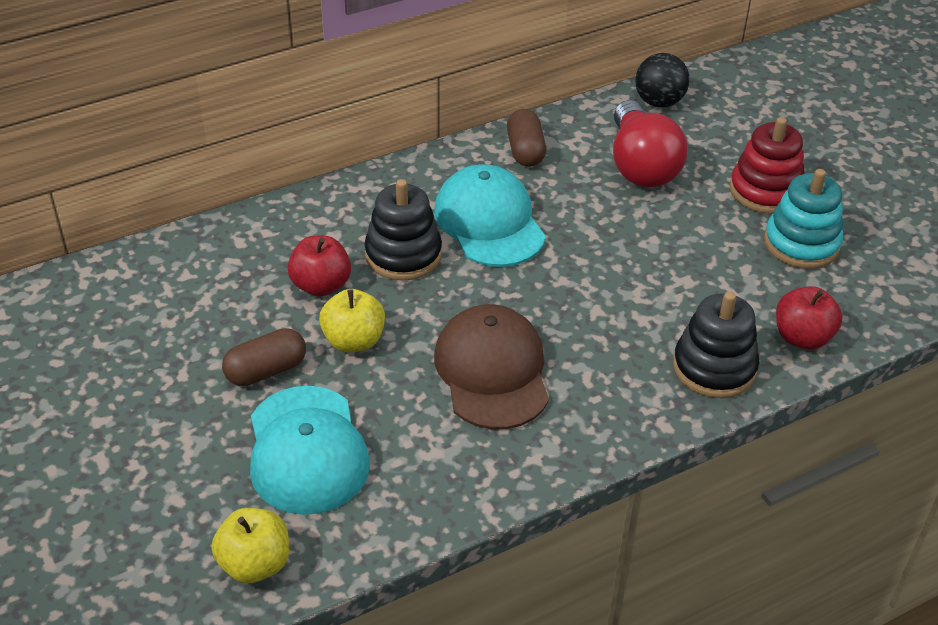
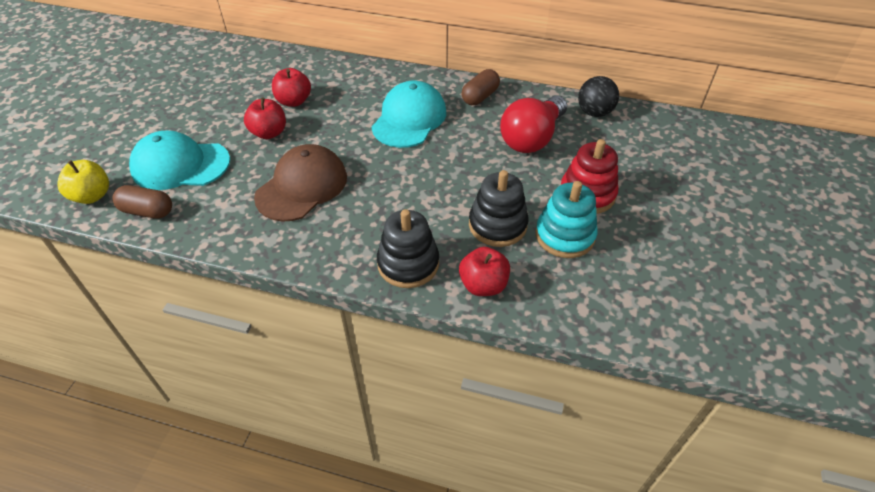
camera: 45 degrees right, 5 degrees up
(266, 371) = (218, 122): brown capsule -> brown capsule (147, 211)
(307, 450) = (180, 165): turquoise cap -> turquoise cap turned 60 degrees clockwise
(353, 341) = (269, 133): yellow apple -> red apple
(403, 255) = (347, 110): black stacking toy -> black stacking toy (497, 225)

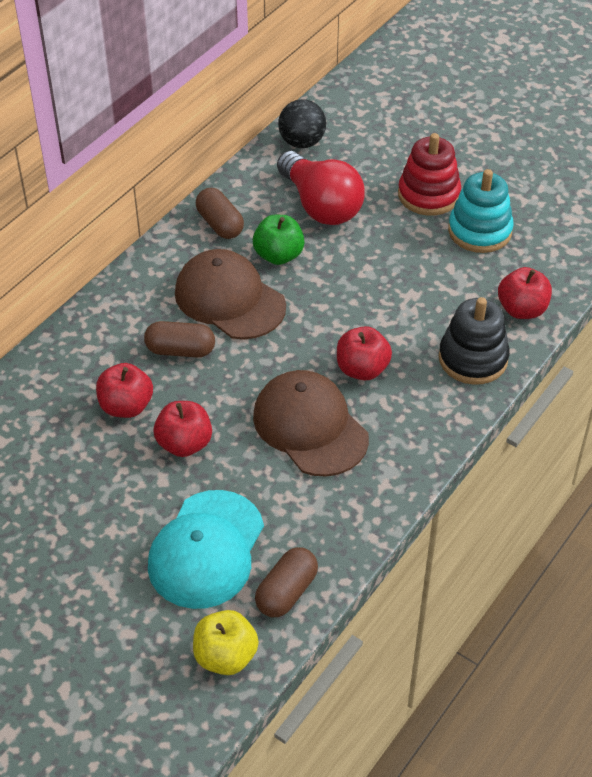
camera: 70 degrees left, 0 degrees up
(351, 110) = (180, 350): none -> brown capsule
(369, 200) = (362, 369): none -> red apple
(409, 119) = (229, 299): turquoise cap -> brown cap
(465, 130) = (278, 255): none -> green apple
(497, 225) = (445, 275): black stacking toy -> none

